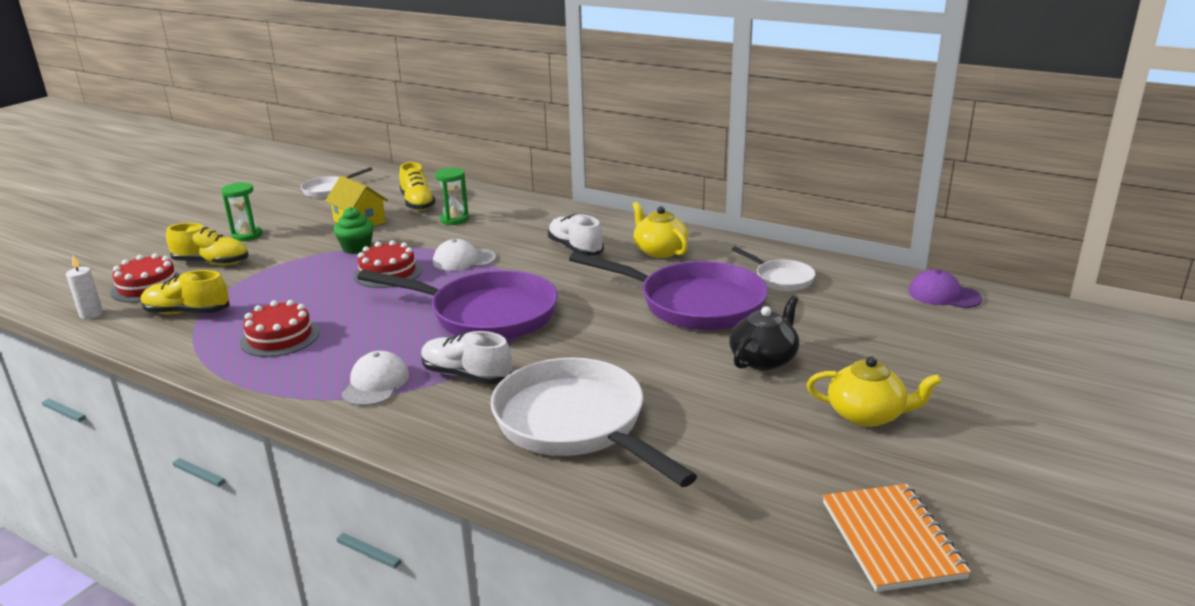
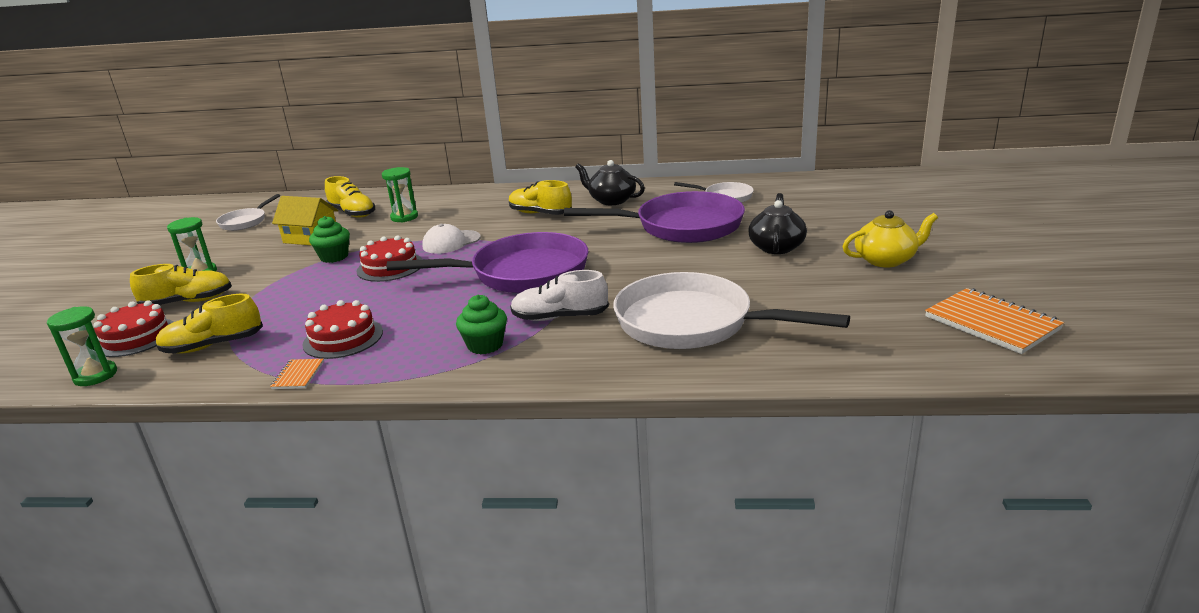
camera: 25 degrees left, 0 degrees up
(91, 314) = (95, 376): white candle -> green hourglass
(213, 363) = (298, 375): none -> orange notebook
(376, 384) = (485, 345): white cap -> green cupcake
(575, 249) = (540, 214): white shoe -> yellow shoe
(659, 251) = (611, 200): yellow teapot -> black teapot
(944, 295) = (845, 182): purple cap -> none

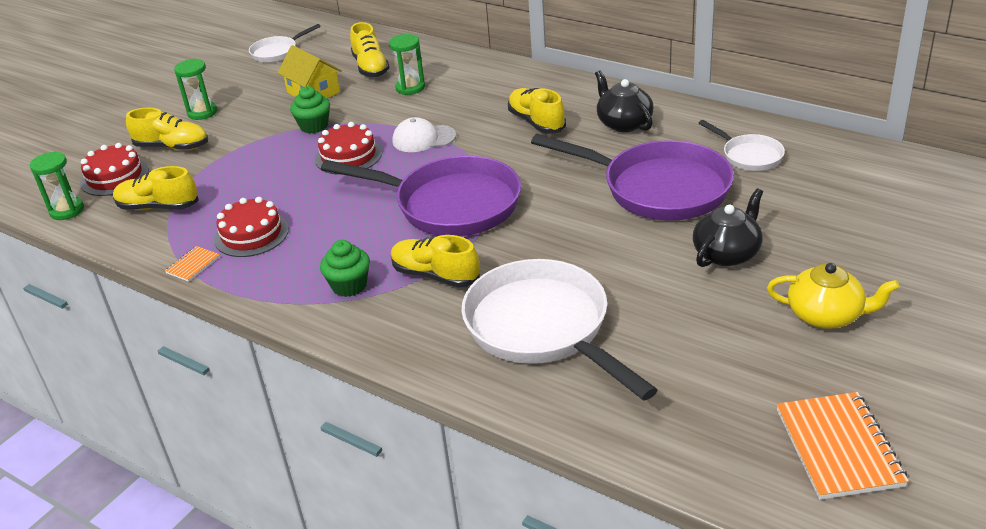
camera: 30 degrees right, 10 degrees up
(560, 317) = (435, 275): white shoe -> yellow shoe

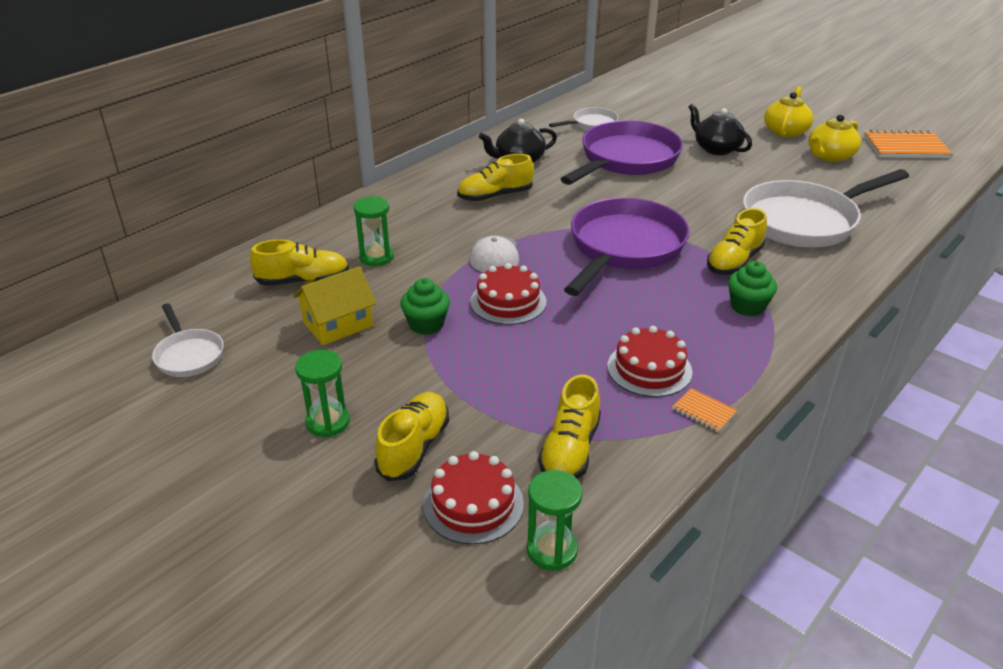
camera: 85 degrees left, 0 degrees up
(756, 358) = (829, 156): none -> yellow teapot

